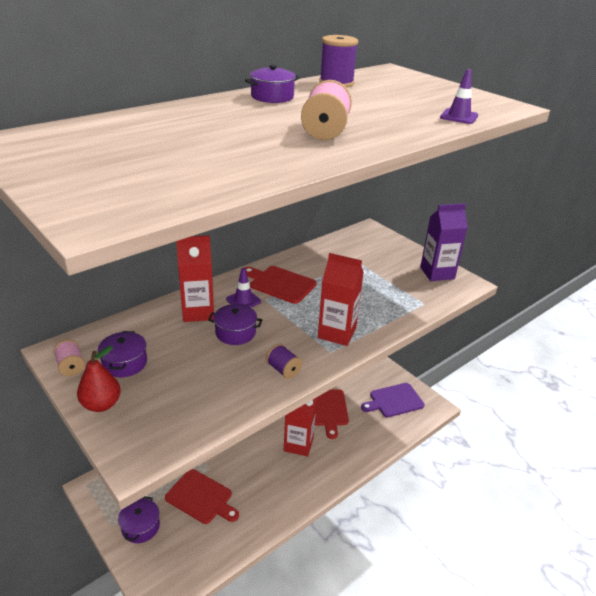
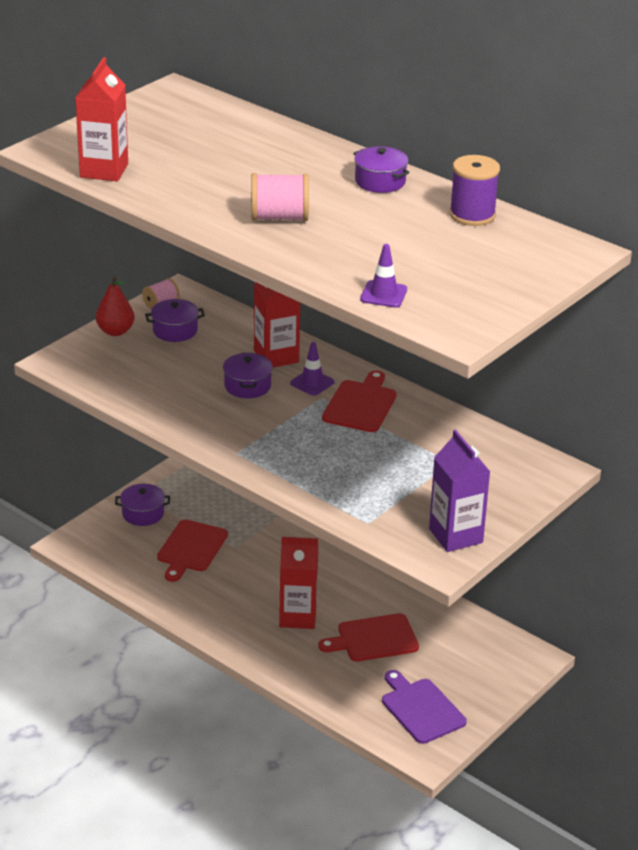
camera: 80 degrees right, 0 degrees up
(283, 370) = (195, 424): purple spool -> none
(337, 333) = (273, 454): red carton -> red carton (104, 170)

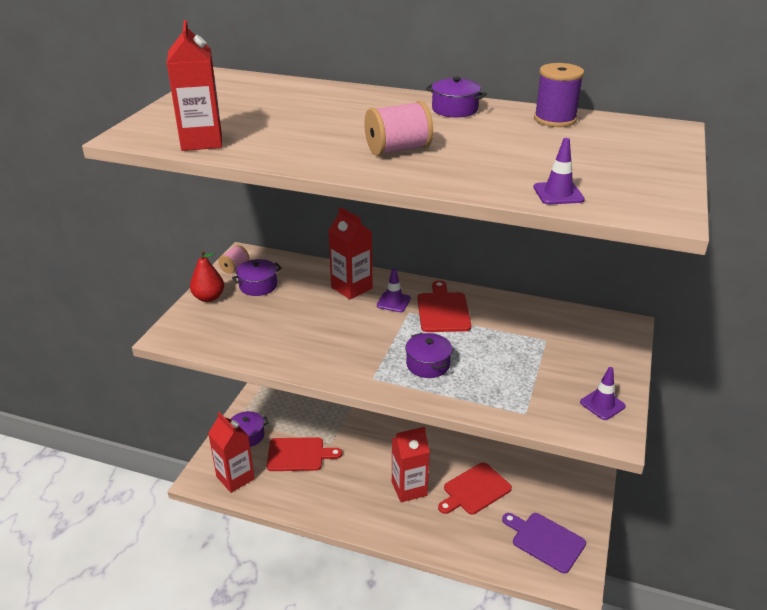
camera: 20 degrees left, 0 degrees up
(108, 553) = (235, 478): none -> red carton
(191, 548) = (298, 454): red cutting board -> red cutting board turned 90 degrees counterclockwise
(247, 386) = (344, 317): purple pot -> purple pot (428, 364)
(455, 536) = (602, 404): purple carton -> purple traffic cone

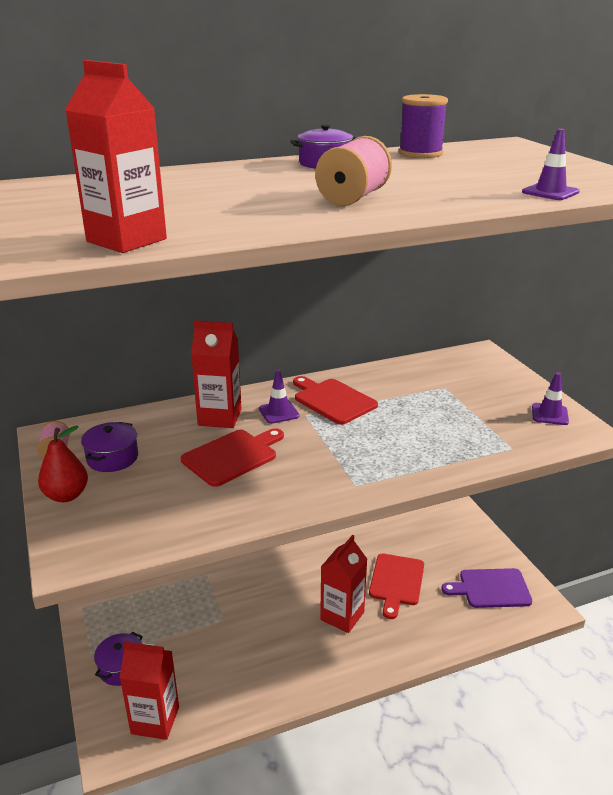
camera: 40 degrees left, 5 degrees down
(298, 454) = (201, 651): red cutting board -> red cutting board (232, 456)
(428, 364) = (385, 449): purple pot -> none

